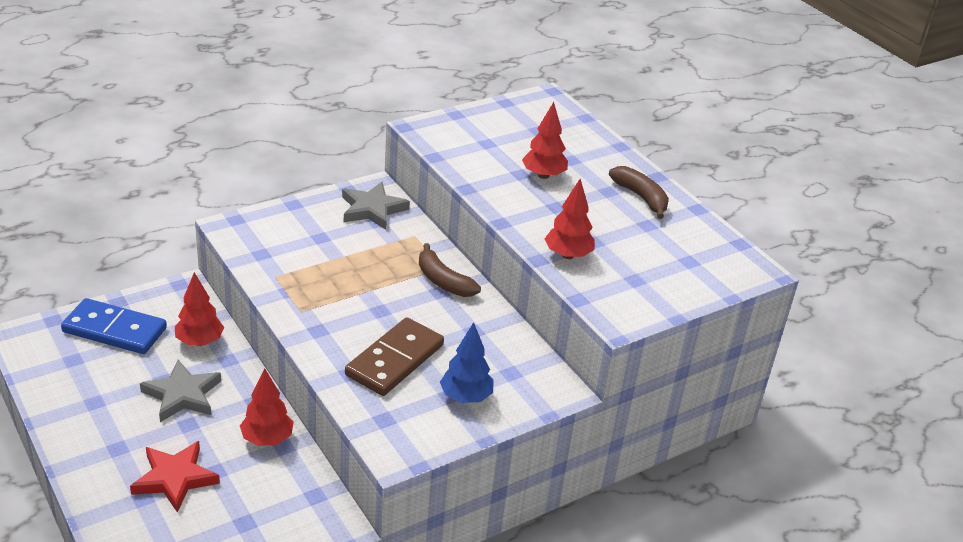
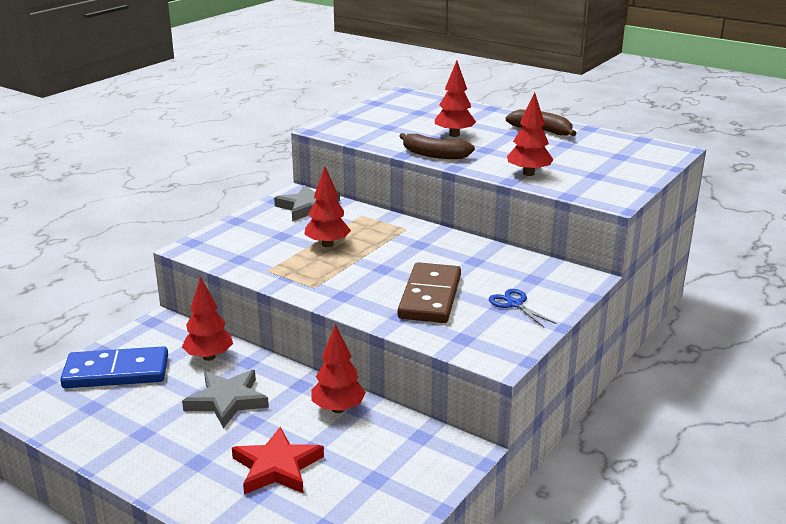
camera: 20 degrees left, 10 degrees down
(353, 263) = (327, 244): none -> red tree
(443, 281) = (416, 237): brown banana -> brown banana (434, 155)
(465, 397) = (514, 304): blue tree -> blue scissors

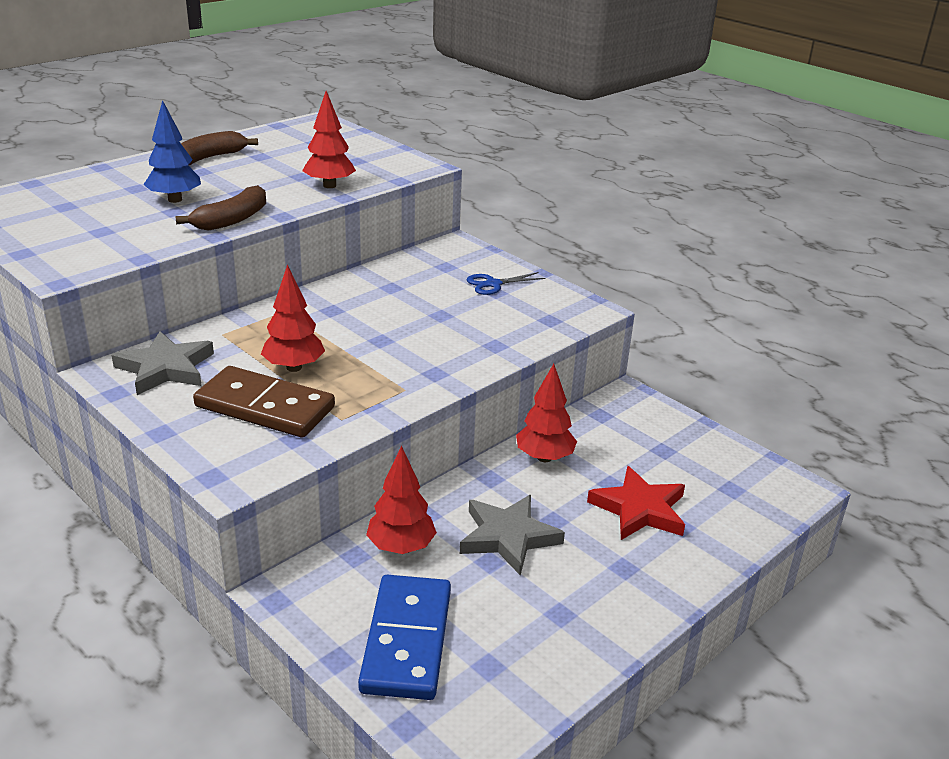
camera: 80 degrees left, 5 degrees up
(430, 297) = (460, 323): brown domino -> brown domino (264, 407)
(454, 135) = (175, 200): red tree -> blue tree

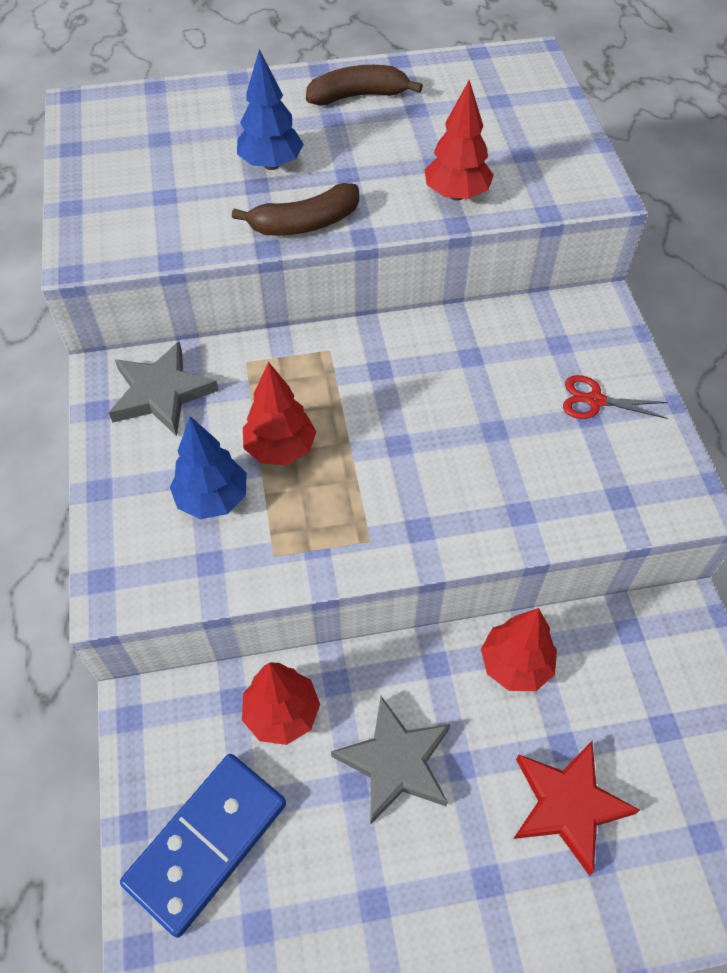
camera: 35 degrees right, 25 degrees up
(264, 407) = (213, 499): brown domino -> blue tree
(493, 284) = (595, 400): blue scissors -> red scissors

